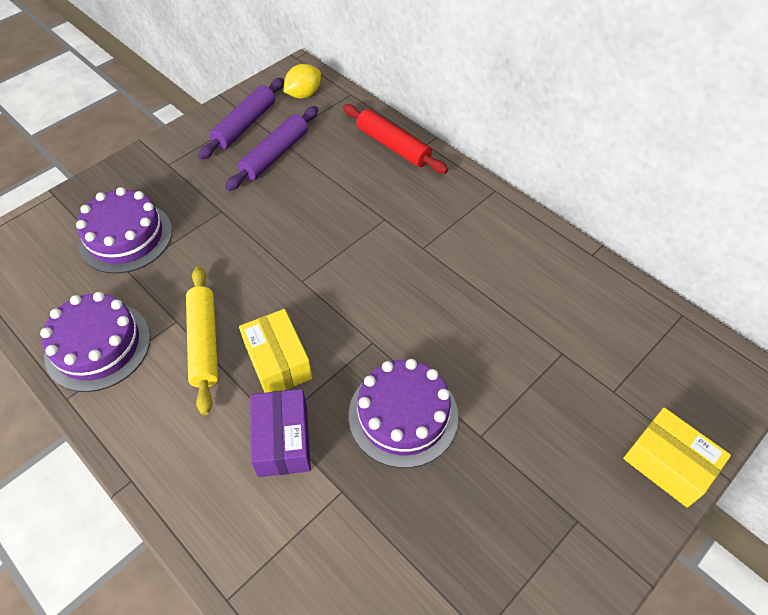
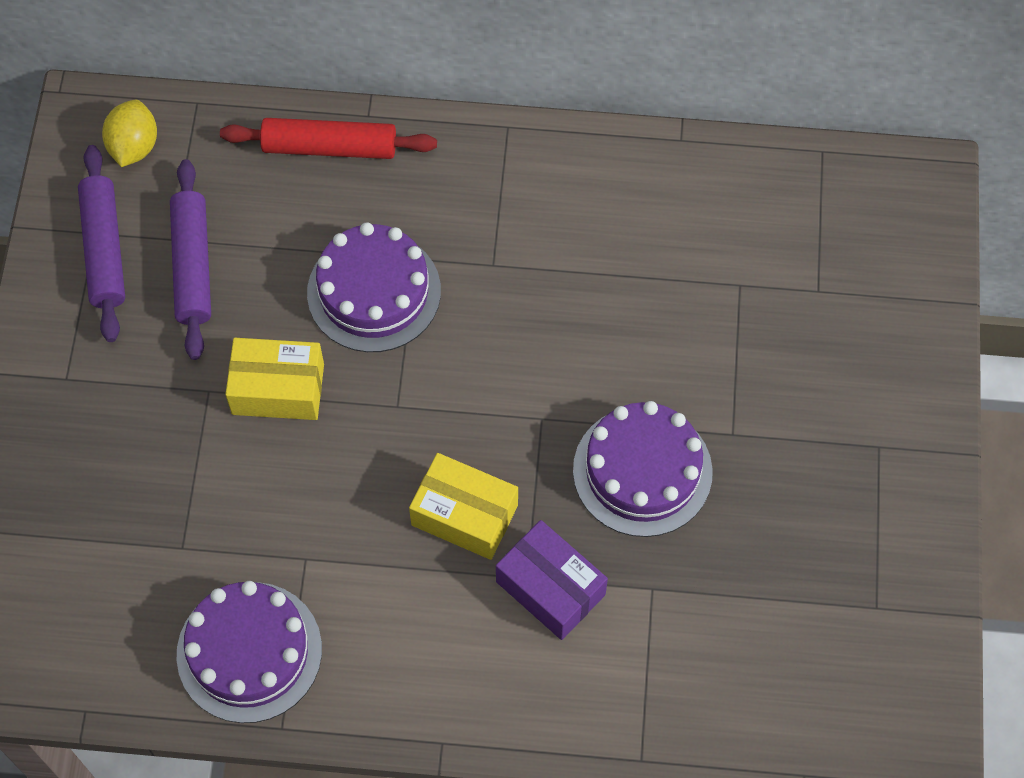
camera: 40 degrees left, 10 degrees up
(125, 237) = (127, 510): purple cake -> purple cake (374, 292)
(204, 342) = (363, 557): yellow rolling pin -> none
(667, 464) = (916, 330): yellow box -> yellow box (278, 389)

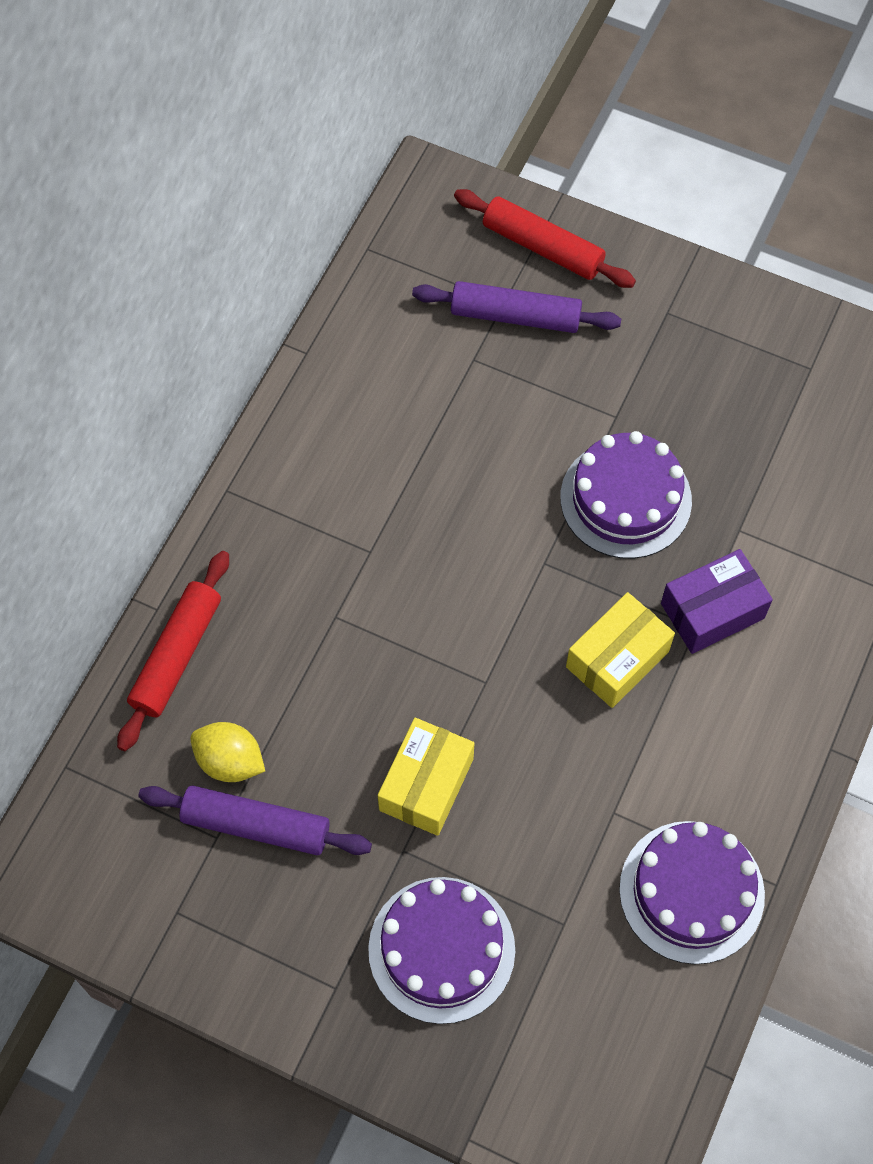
camera: 70 degrees left, 0 degrees up
(104, 250) = (200, 908): purple rolling pin -> purple rolling pin (515, 316)
(134, 146) = (89, 844): yellow lemon -> yellow lemon (230, 761)
(374, 292) = (356, 665): purple cake -> purple cake (441, 949)
(900, 306) = (542, 247): none -> red rolling pin

